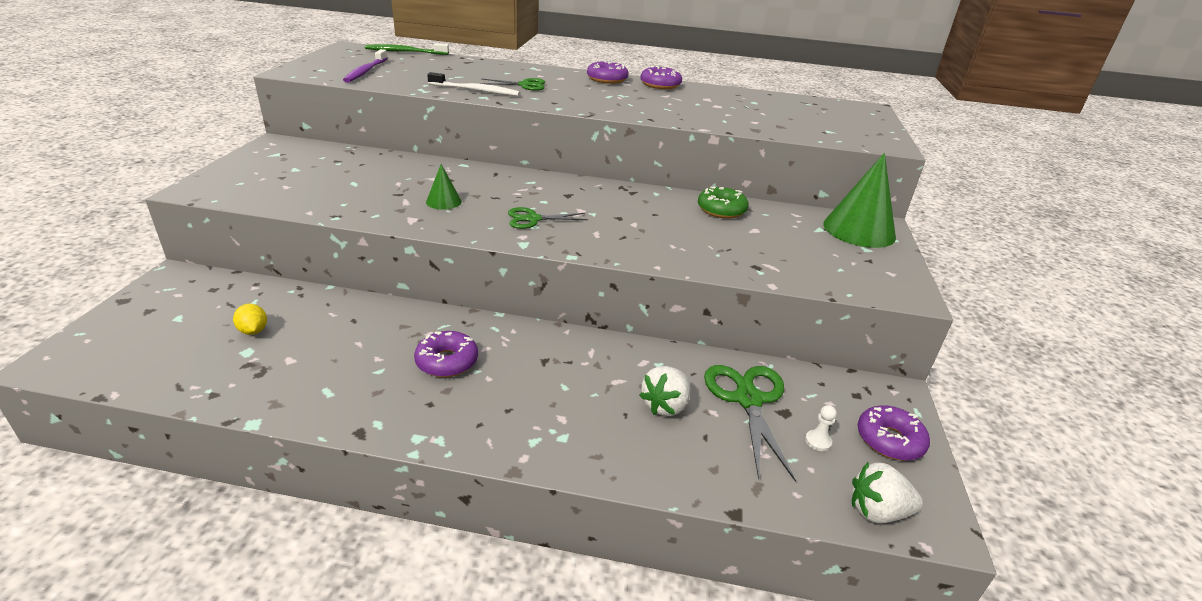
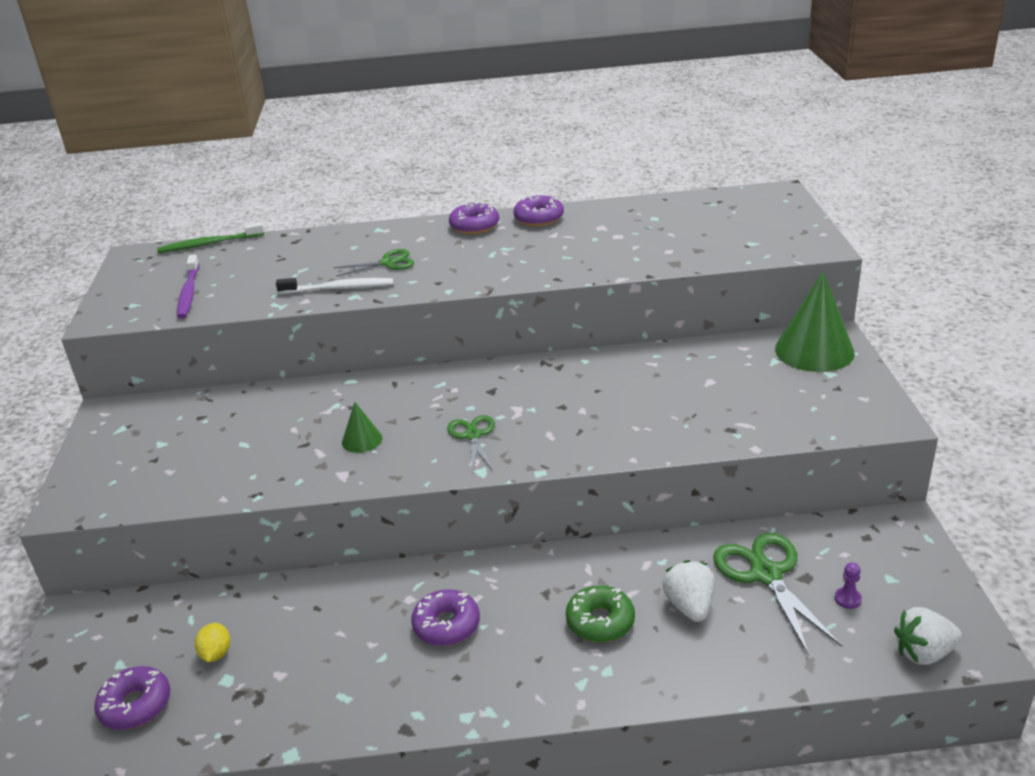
camera: 10 degrees left, 0 degrees up
(253, 331) = (216, 654): yellow lemon -> yellow lemon turned 45 degrees clockwise
(533, 219) = (473, 435): green scissors -> green scissors turned 105 degrees clockwise
(665, 406) = (689, 606): white strawberry -> white strawberry turned 150 degrees clockwise
(721, 210) = (664, 364): green donut -> green donut (600, 621)
(818, 441) = (847, 599): white pawn -> purple pawn
(889, 440) = (912, 577): purple donut -> purple donut (135, 705)

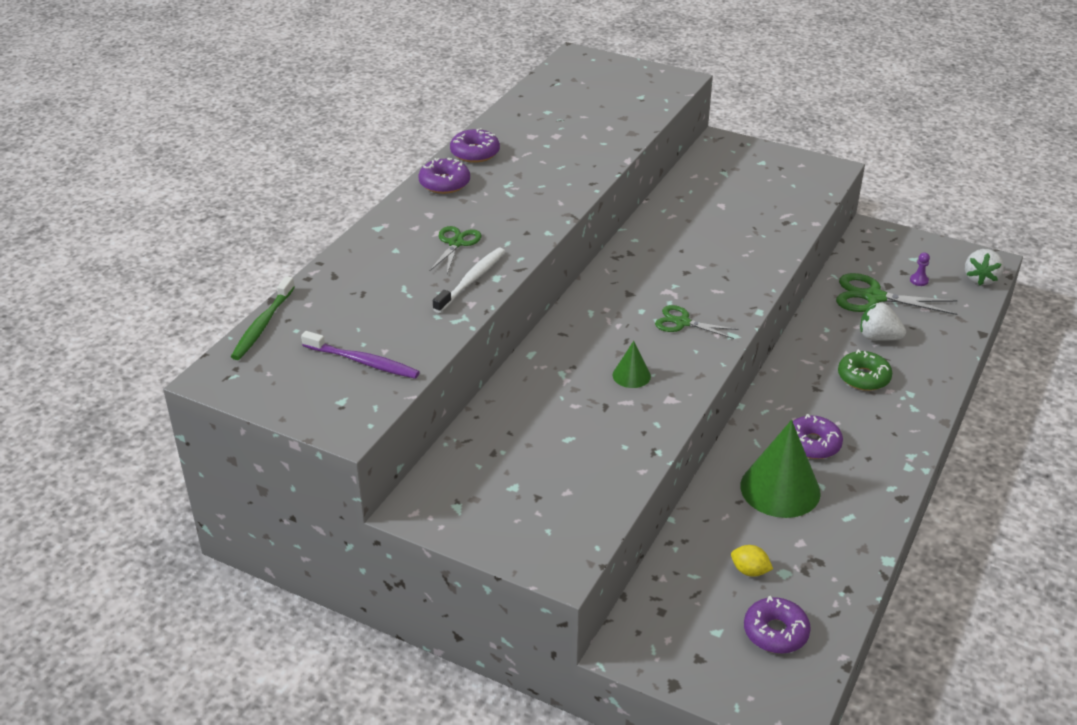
camera: 60 degrees left, 5 degrees up
(814, 350) = (729, 154): green cone -> green cone (780, 489)

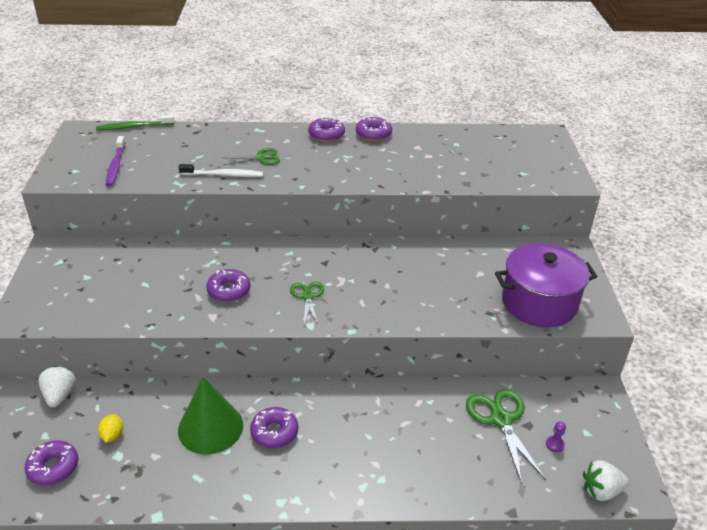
camera: 60 degrees right, 0 degrees up
(631, 375) = (229, 291): green cone -> purple donut
(789, 190) = (539, 302): none -> purple pot
(863, 377) = (381, 442): green donut -> none
(878, 337) = (444, 437): white strawberry -> white strawberry (60, 395)

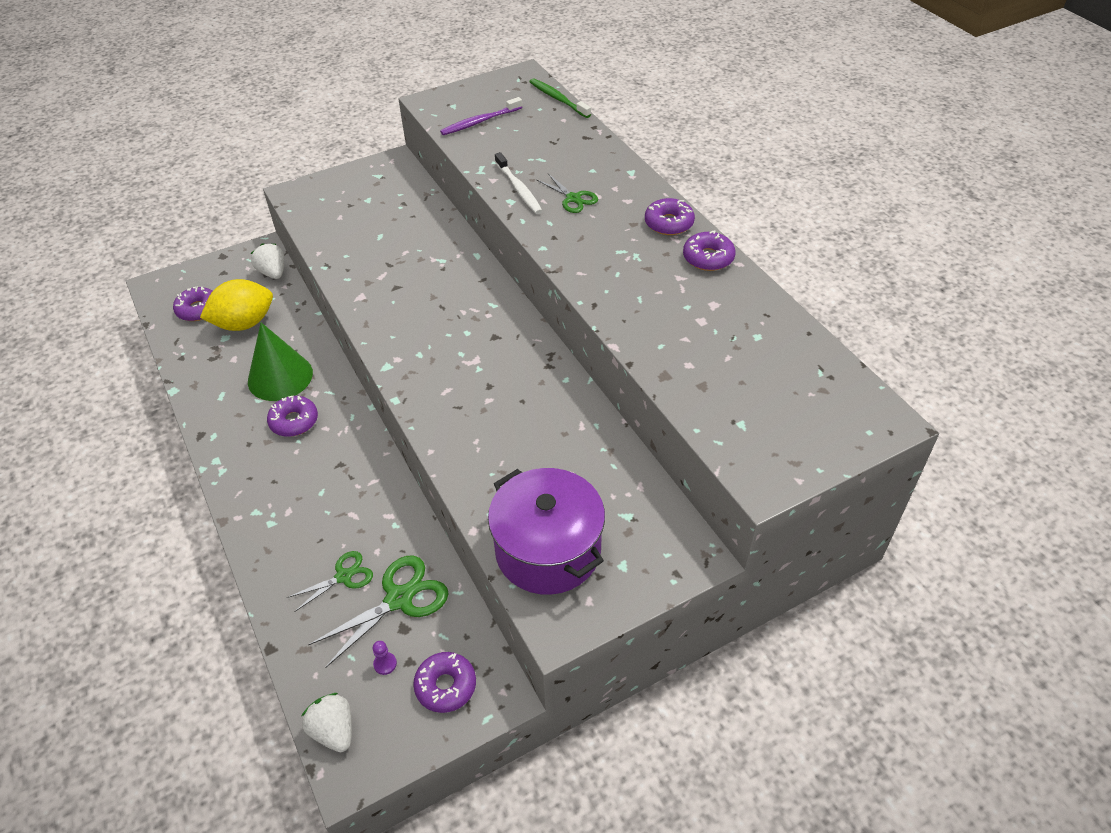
camera: 65 degrees right, 10 degrees up
(60, 395) = (273, 273): white strawberry -> white strawberry turned 90 degrees counterclockwise
(112, 435) = (244, 323): yellow lemon -> yellow lemon, size x2.26
(229, 291) = (403, 290): purple donut -> purple donut (446, 686)
(307, 296) = (429, 346): green scissors -> green scissors (343, 576)

